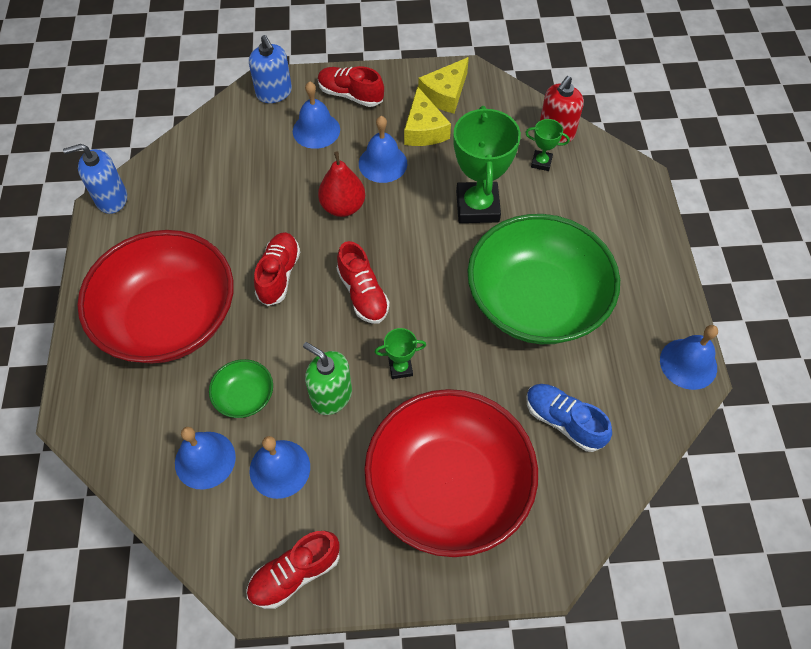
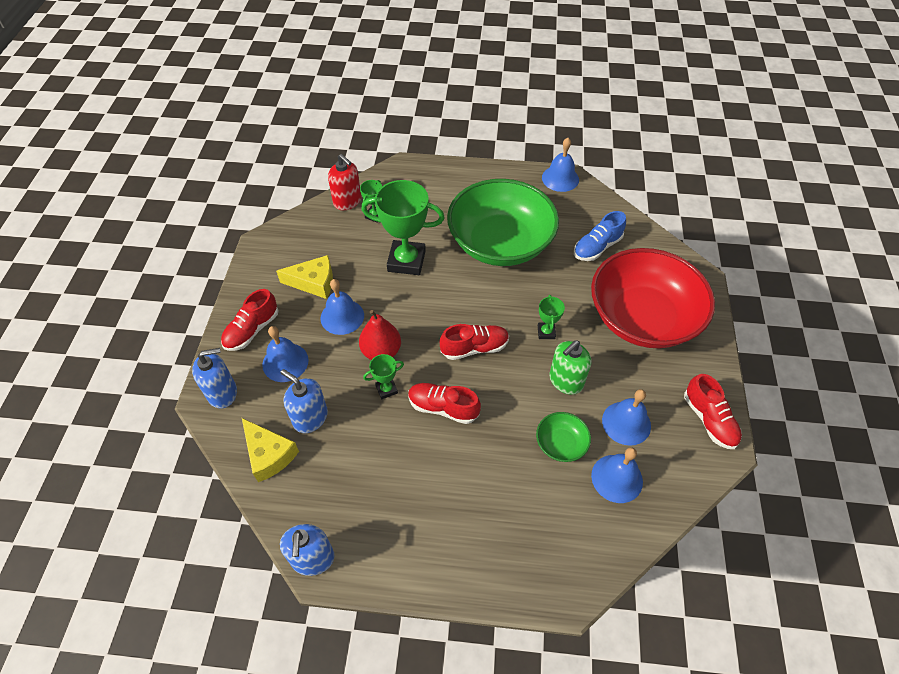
camera: 80 degrees left, 5 degrees down
(169, 318) = (473, 503): red bowl -> none
(254, 164) = (310, 418): none -> blue soap dispenser
(295, 220) = (386, 389): none -> green trophy
(445, 94) = (279, 262): yellow cheese -> yellow cheese (269, 454)

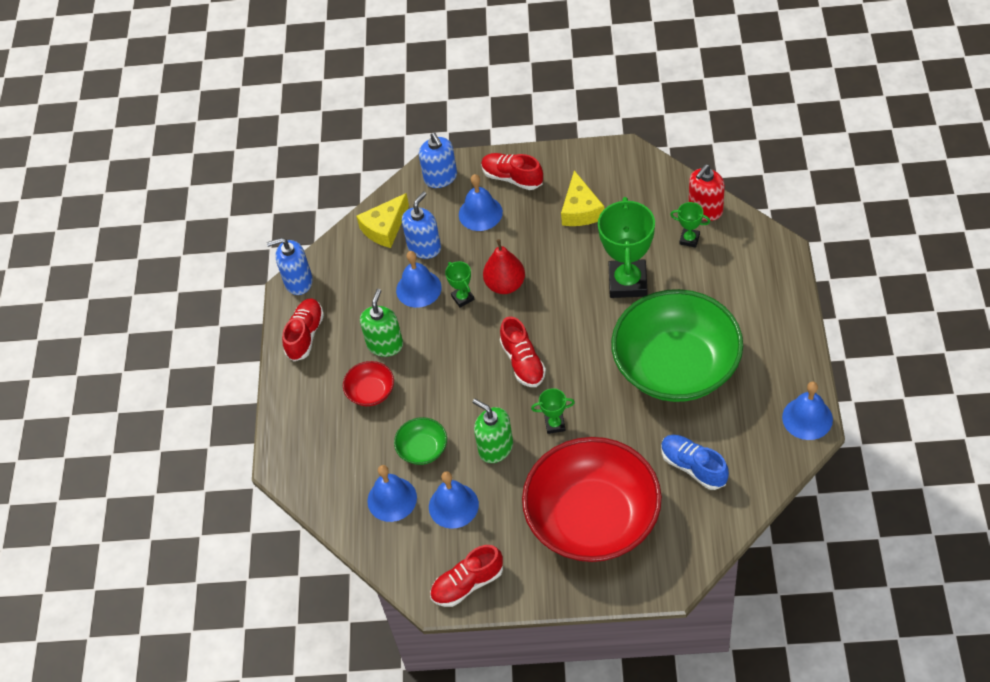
camera: 90 degrees right, 0 degrees up
(342, 316) = (542, 243): blue bell -> blue bell (418, 288)
(427, 468) = (385, 345): none -> green soap dispenser
(443, 408) = (449, 346): red shoe -> red shoe (305, 335)
(484, 488) = (371, 392): none -> red bowl

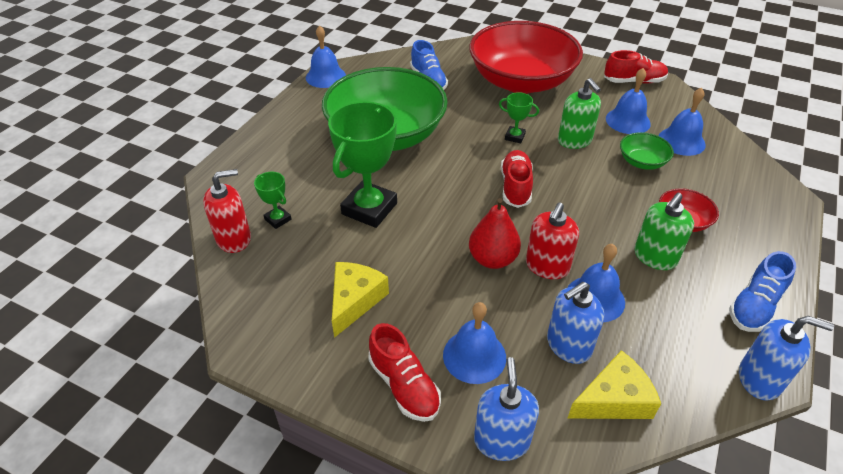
camera: 160 degrees left, 10 degrees down
(305, 335) = (754, 306): red shoe -> blue shoe
(462, 298) = (547, 266): green trophy -> red soap dispenser

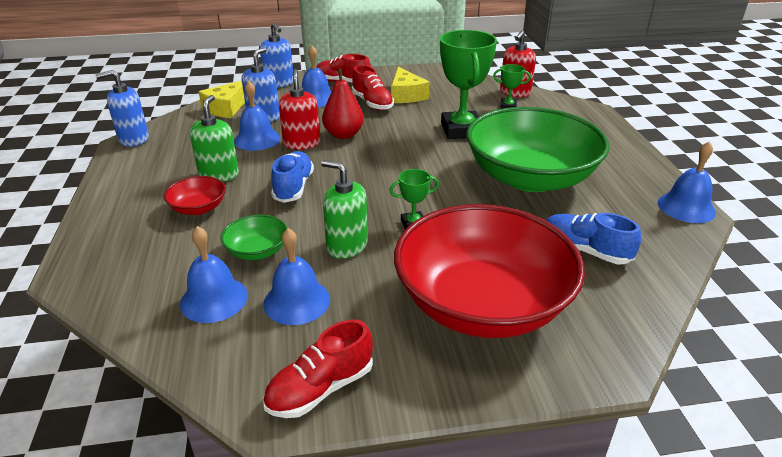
camera: 145 degrees right, 10 degrees down
(515, 187) = (369, 181): red shoe -> red shoe (372, 103)
(754, 306) = (132, 171): blue shoe -> blue shoe (293, 187)

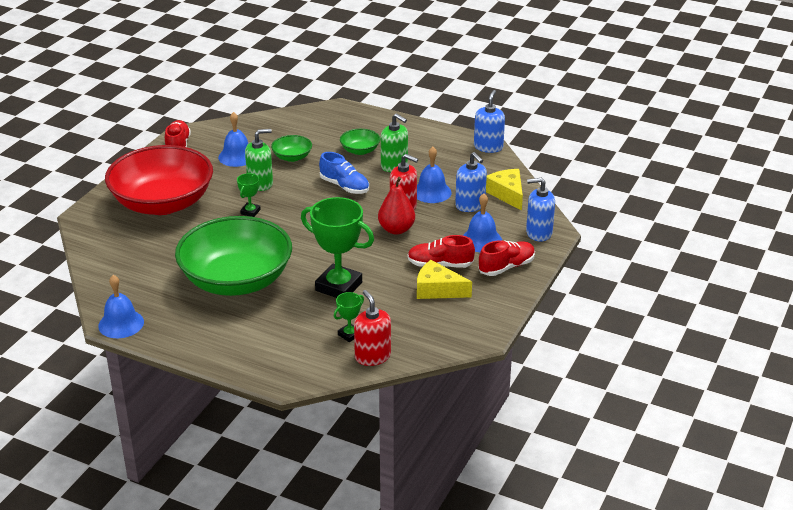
camera: 125 degrees right, 0 degrees up
(198, 208) = (360, 150): red bowl -> green bowl
(214, 299) = (268, 137): blue bell -> none
(585, 250) = (148, 256): blue shoe -> none

